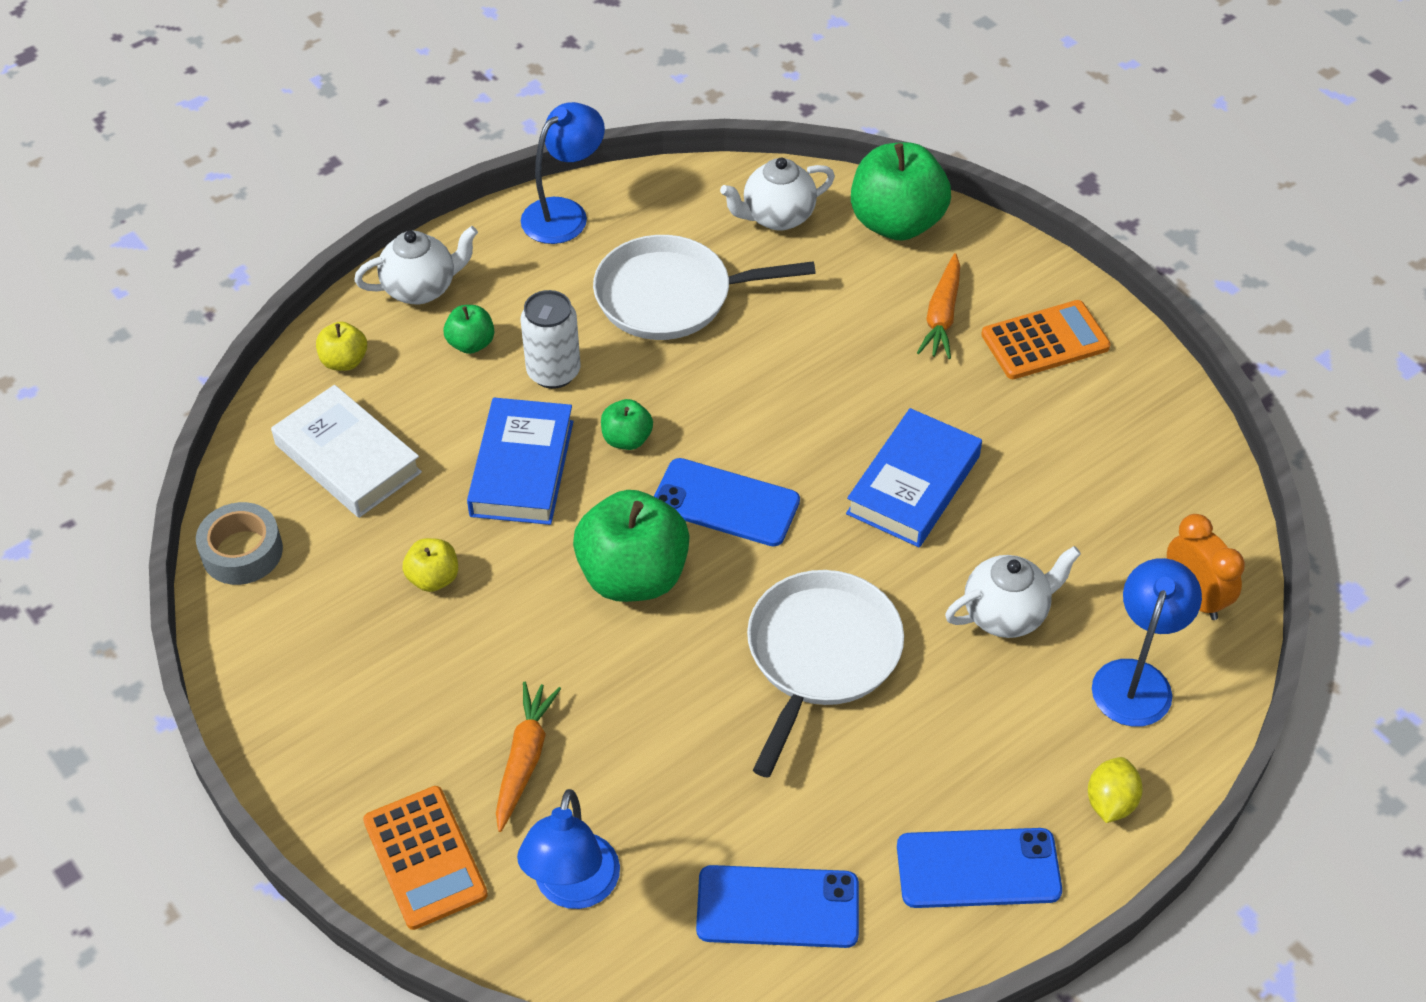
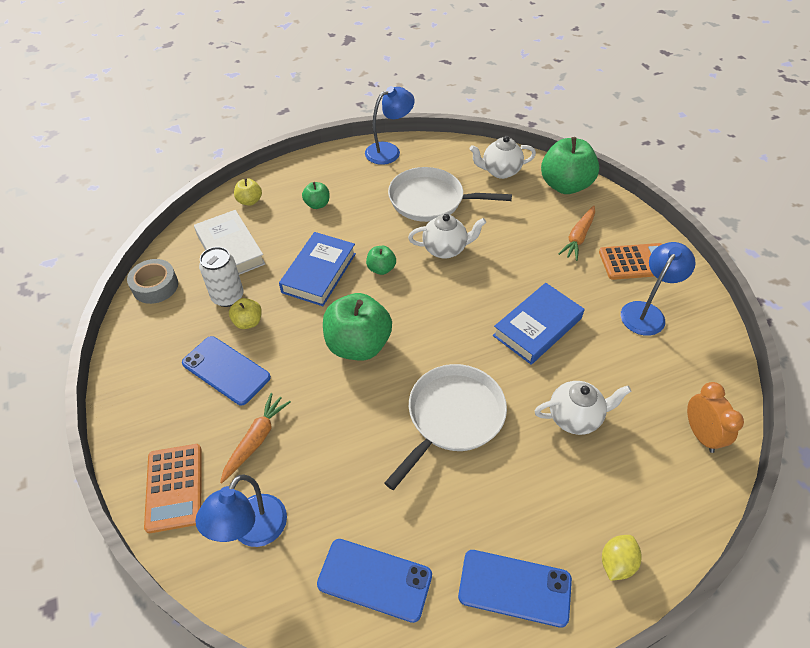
camera: 15 degrees right, 0 degrees up
(421, 288) = (303, 173): white teapot -> white teapot (445, 249)
(553, 372) = (354, 226): white can -> white can (228, 297)
(725, 503) = (424, 314): blue phone -> blue phone (226, 370)
(1136, 678) = (651, 480): blue lamp -> blue lamp (646, 312)

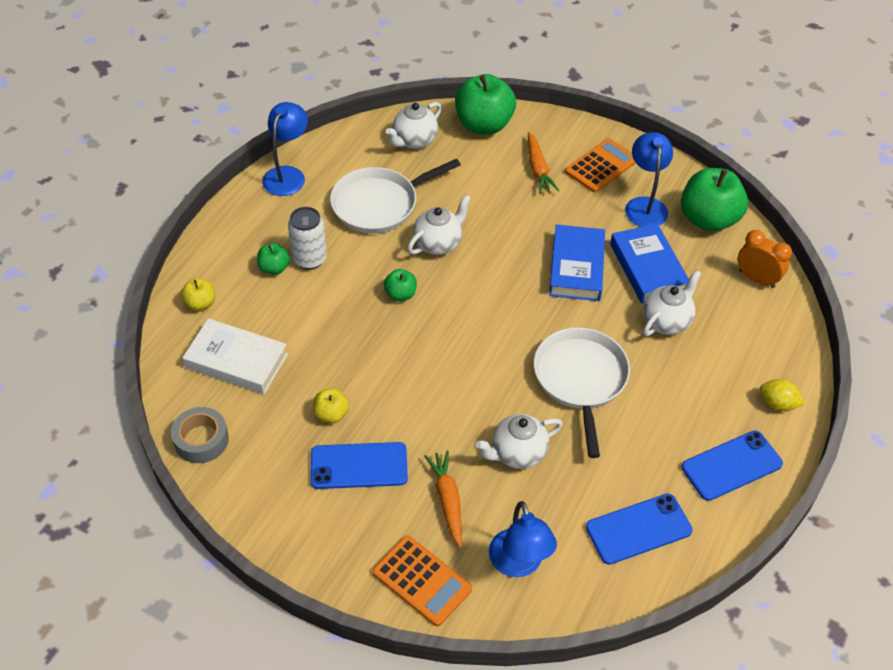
camera: 40 degrees left, 0 degrees up
(228, 297) = (286, 405): white can -> white can (309, 259)
(319, 273) = (348, 331): blue book -> blue book (648, 268)
(343, 441) = (517, 453): none -> white teapot
(358, 345) = (450, 372): green apple -> green apple (708, 219)
(616, 563) = (777, 404): yellow lemon -> yellow lemon turned 60 degrees counterclockwise

